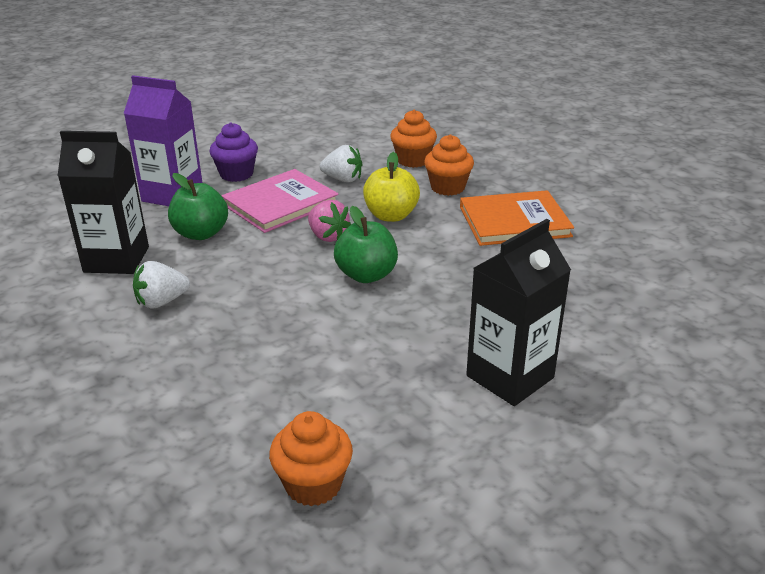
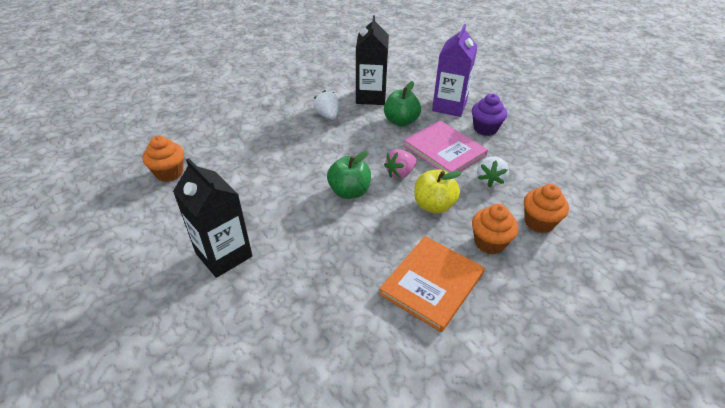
camera: 90 degrees right, 10 degrees up
(514, 221) = (432, 284): orange book -> orange book turned 45 degrees clockwise

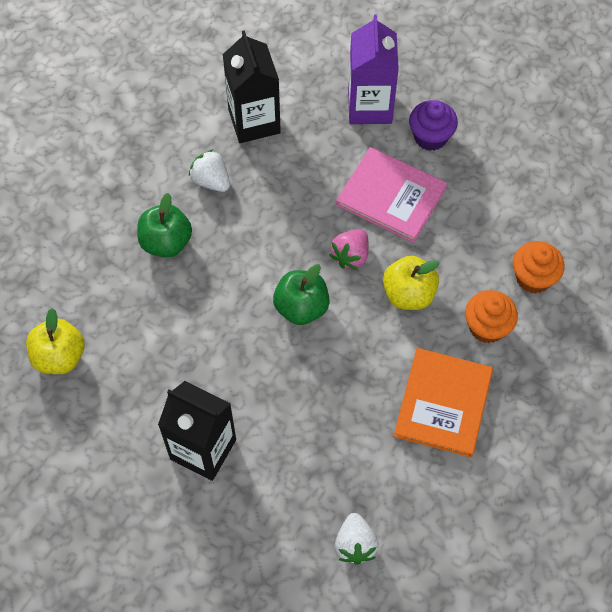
camera: 20 degrees left, 20 degrees up
(169, 173) = (59, 357): orange cupcake -> yellow apple
(401, 121) = (315, 159): green apple -> green apple (166, 242)
(490, 180) = (461, 229): white strawberry -> white strawberry (355, 544)

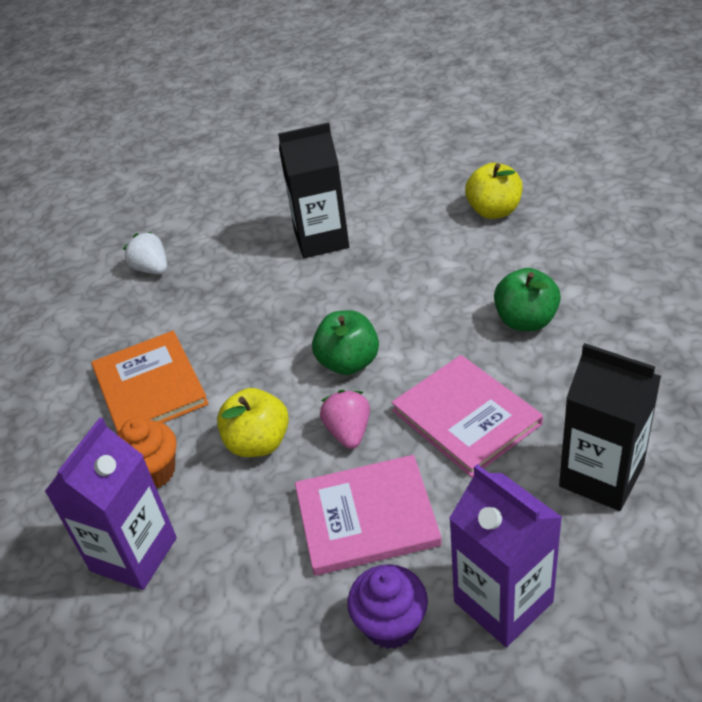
camera: 145 degrees right, 20 degrees down
(211, 181) = (559, 391): white strawberry -> none
(278, 209) = (466, 417): none -> pink book
(533, 278) = (134, 554): orange cupcake -> purple carton

